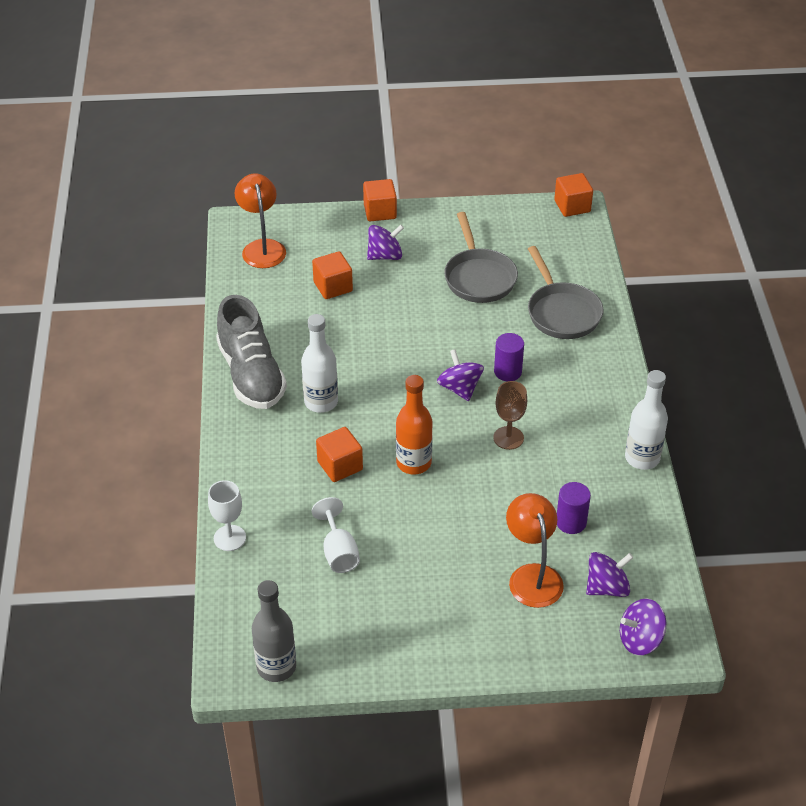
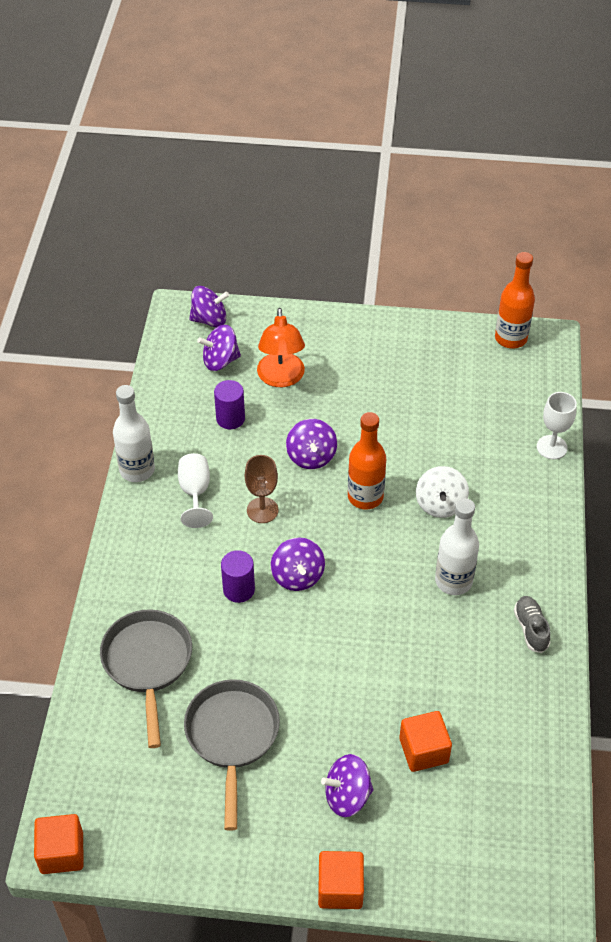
camera: 170 degrees left, 5 degrees up
(251, 375) = (531, 629): grey shoe -> grey shoe, size x0.45
(262, 247) = (515, 840): orange lamp -> none
(276, 667) = (510, 338): grey bottle -> orange bottle
(338, 552) = (450, 421): white goblet -> white goblet (195, 492)
(340, 466) = (440, 504): orange cube -> white spinning top
(476, 494) = (311, 456): none -> purple spinning top

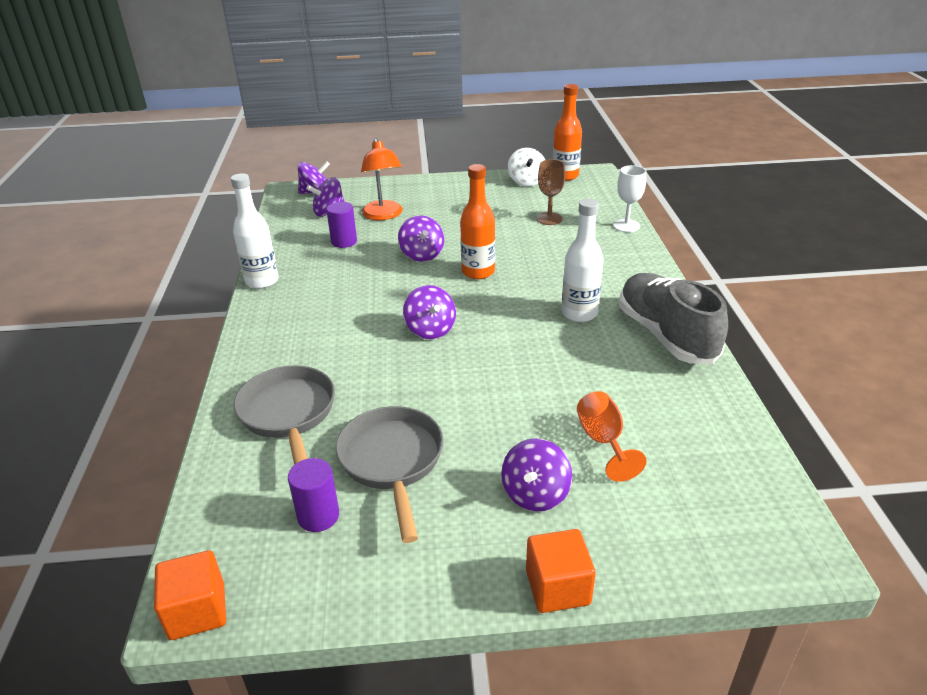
camera: 10 degrees left, 15 degrees down
(195, 492) = (319, 288): white goblet -> none
(239, 589) = (374, 346): purple cylinder -> purple cylinder (318, 516)
(262, 510) = (385, 291): brown goblet -> brown goblet (549, 219)
(347, 796) = (535, 494): purple spinning top -> purple spinning top turned 45 degrees counterclockwise
(423, 750) = (603, 441): orange cube -> orange goblet
(440, 504) = (547, 268): white spinning top -> white spinning top (526, 181)
(531, 629) = (666, 335): grey shoe -> grey shoe, size x2.24

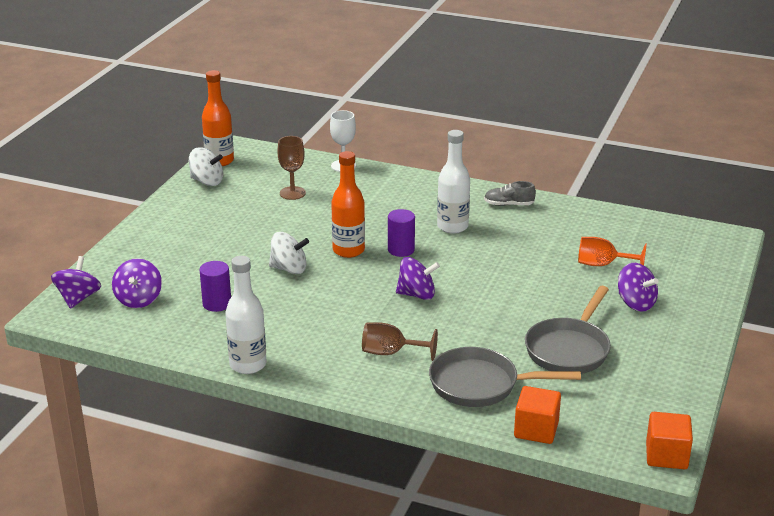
camera: 65 degrees left, 5 degrees down
(318, 344) = (391, 353): none -> brown goblet
(318, 516) = (605, 391): purple cylinder -> purple cylinder (401, 250)
(383, 215) = (185, 270): orange lamp -> none
(392, 461) = (569, 349): grey pan -> grey pan turned 75 degrees counterclockwise
(422, 254) = (289, 269): purple spinning top -> white spinning top
(557, 587) = (714, 318): orange cube -> orange cube (536, 430)
(666, 335) = (508, 204): grey shoe -> grey shoe, size x0.45

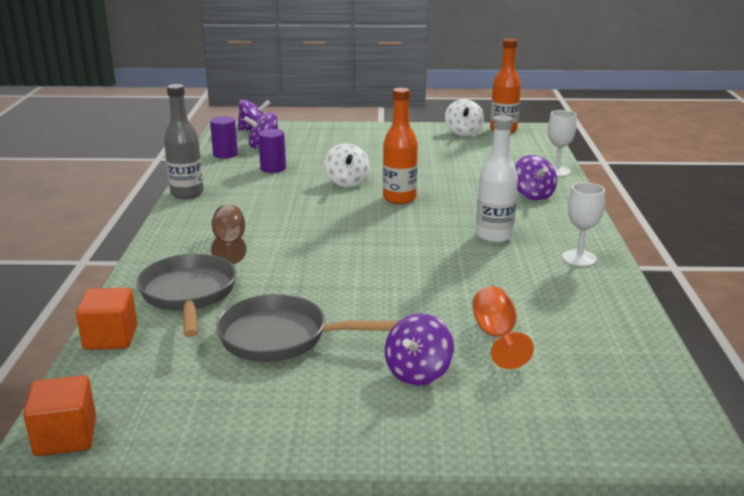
camera: 70 degrees right, 5 degrees down
(248, 365) = (187, 193): white bottle -> grey bottle
(292, 193) = (480, 162): brown goblet -> none
(401, 250) = (422, 219): purple cylinder -> purple cylinder (225, 154)
(417, 294) = (342, 239): purple spinning top -> purple spinning top (532, 195)
(508, 204) = (579, 258): grey shoe -> white goblet

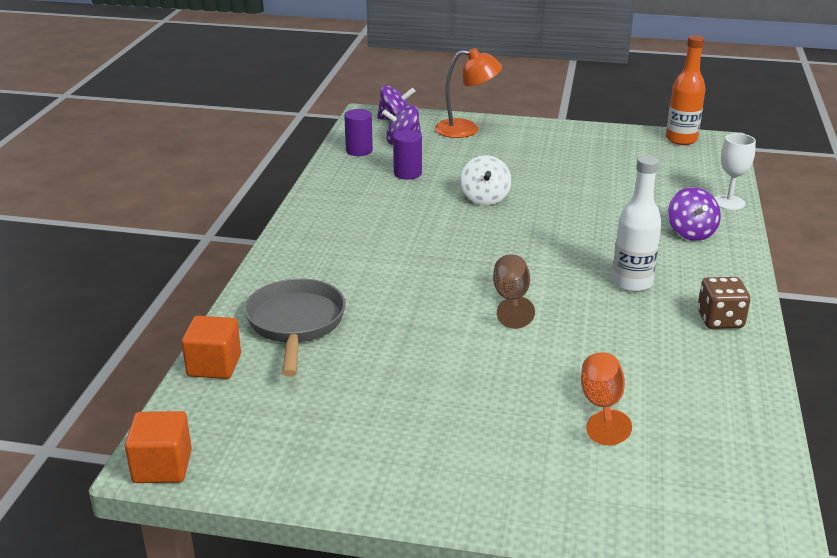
camera: 10 degrees right, 5 degrees up
(187, 193) = (311, 199): grey bottle -> none
(229, 244) = (346, 267): brown goblet -> brown goblet (511, 300)
(281, 337) = (380, 383): grey pan -> none
(318, 133) = (466, 129): none -> orange lamp
(399, 198) = (538, 224): orange bottle -> none
(418, 372) = (510, 438): purple spinning top -> none
(463, 132) = (633, 139): white spinning top -> none
(579, 258) = (720, 320): white goblet -> brown dice

